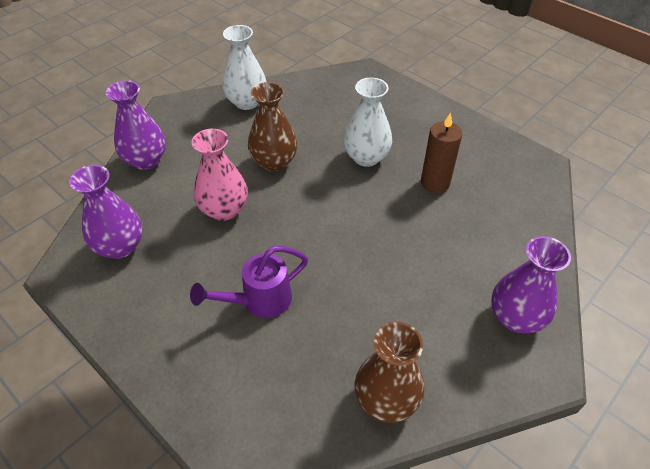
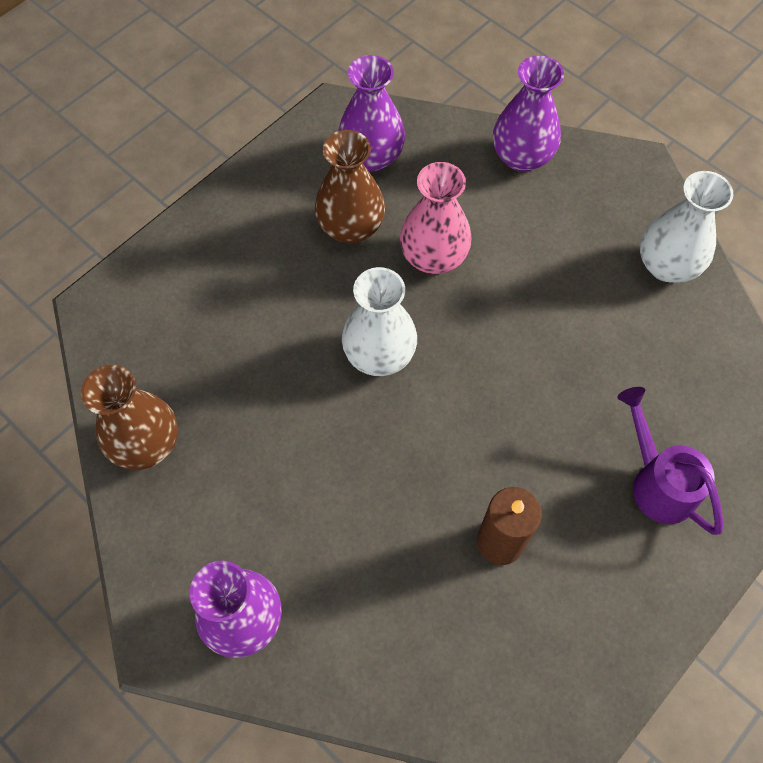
camera: 90 degrees right, 15 degrees up
(259, 301) = (287, 307): purple watering can -> purple watering can (657, 482)
(274, 162) = (530, 311): brown vase -> brown vase (351, 227)
(366, 157) = (552, 440): white vase -> white vase (379, 355)

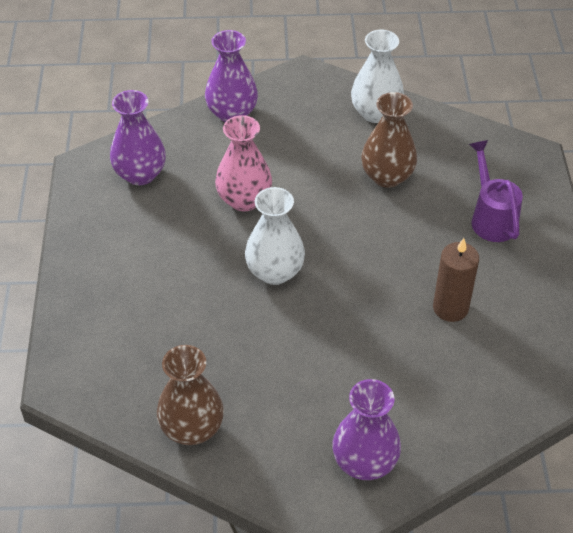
camera: 45 degrees left, 15 degrees down
(351, 227) = (174, 220): brown vase -> brown vase (387, 176)
(657, 482) = (491, 217): purple watering can -> purple watering can turned 60 degrees clockwise

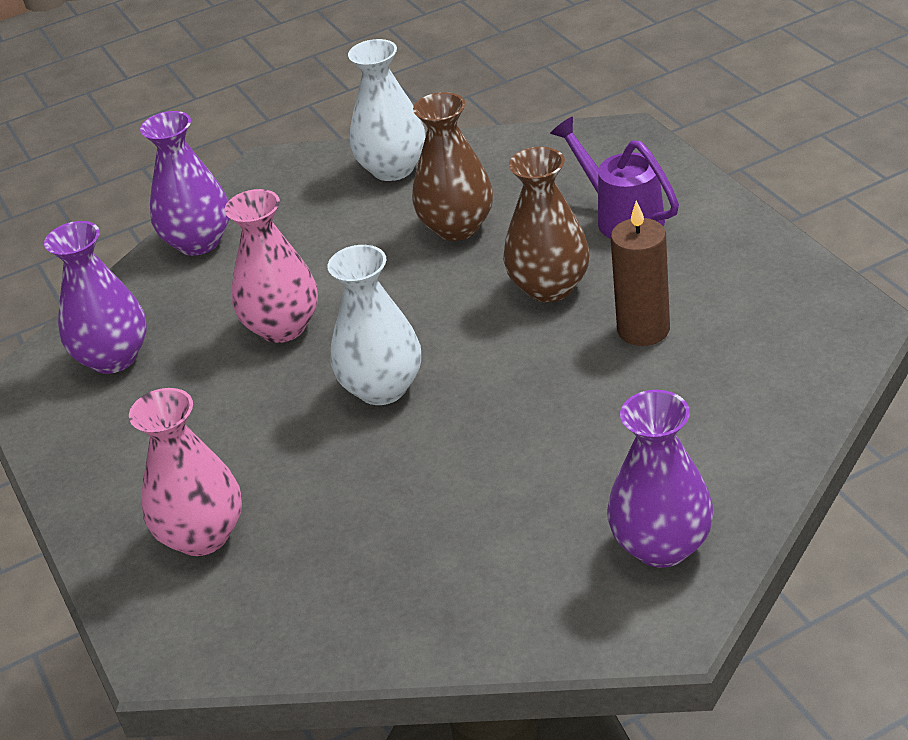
camera: 20 degrees left, 10 degrees down
(122, 321) = (202, 536): none -> pink vase
(192, 428) = (395, 616): brown vase -> brown vase (549, 287)

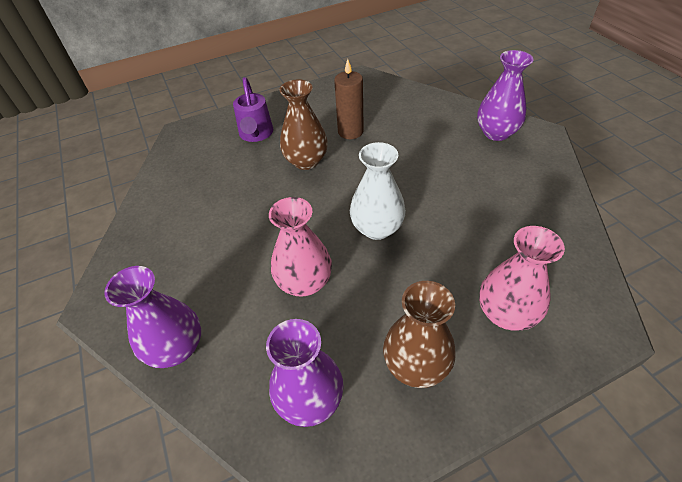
camera: 90 degrees left, 10 degrees up
(393, 169) = (151, 229): white vase -> none
(457, 227) = (233, 197): brown vase -> brown vase (416, 364)
(621, 216) = (256, 135): purple watering can -> purple watering can turned 60 degrees counterclockwise

